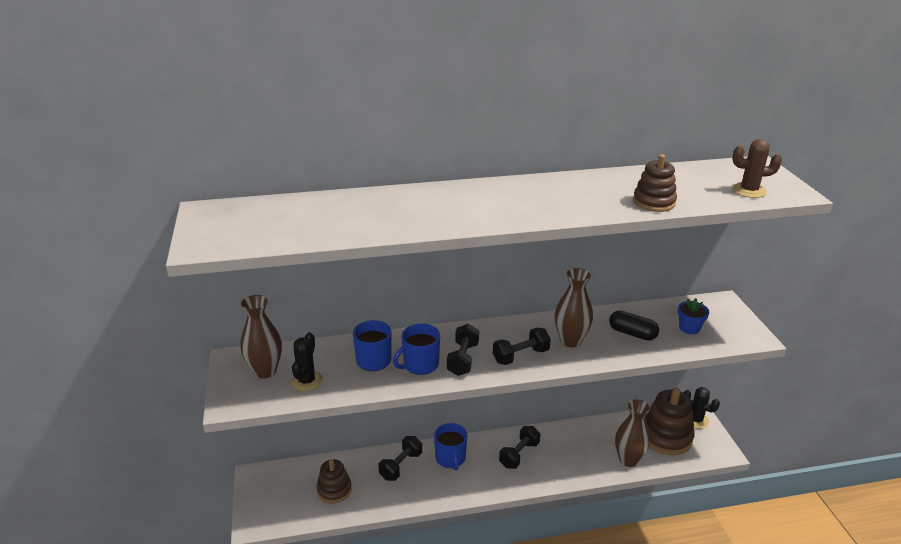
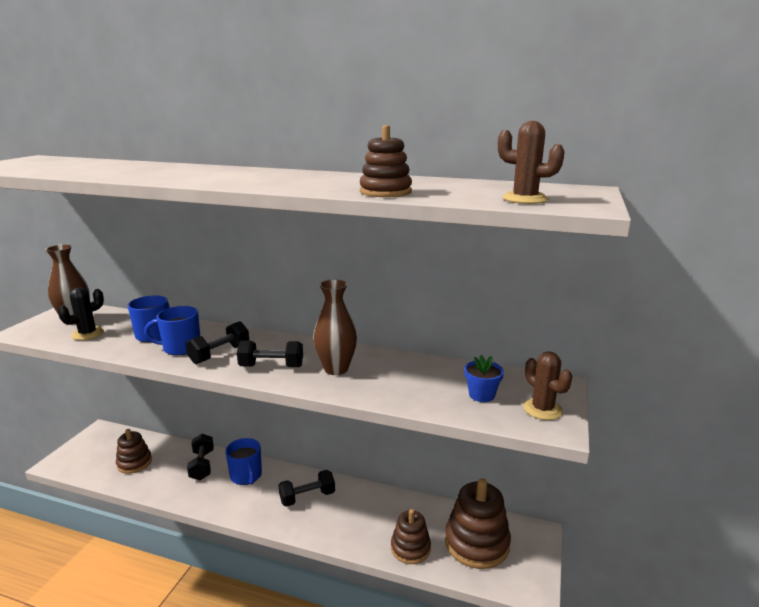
camera: 30 degrees right, 10 degrees down
(401, 466) = (202, 465): black dumbbell -> black dumbbell turned 75 degrees counterclockwise
(450, 458) = (246, 476): blue mug -> blue mug turned 45 degrees counterclockwise
(628, 459) = (410, 548): brown vase -> brown stacking toy
(632, 333) = (408, 381): black capsule -> none
(695, 420) = (530, 540): black cactus -> none
(734, 326) = (542, 409): none -> brown cactus

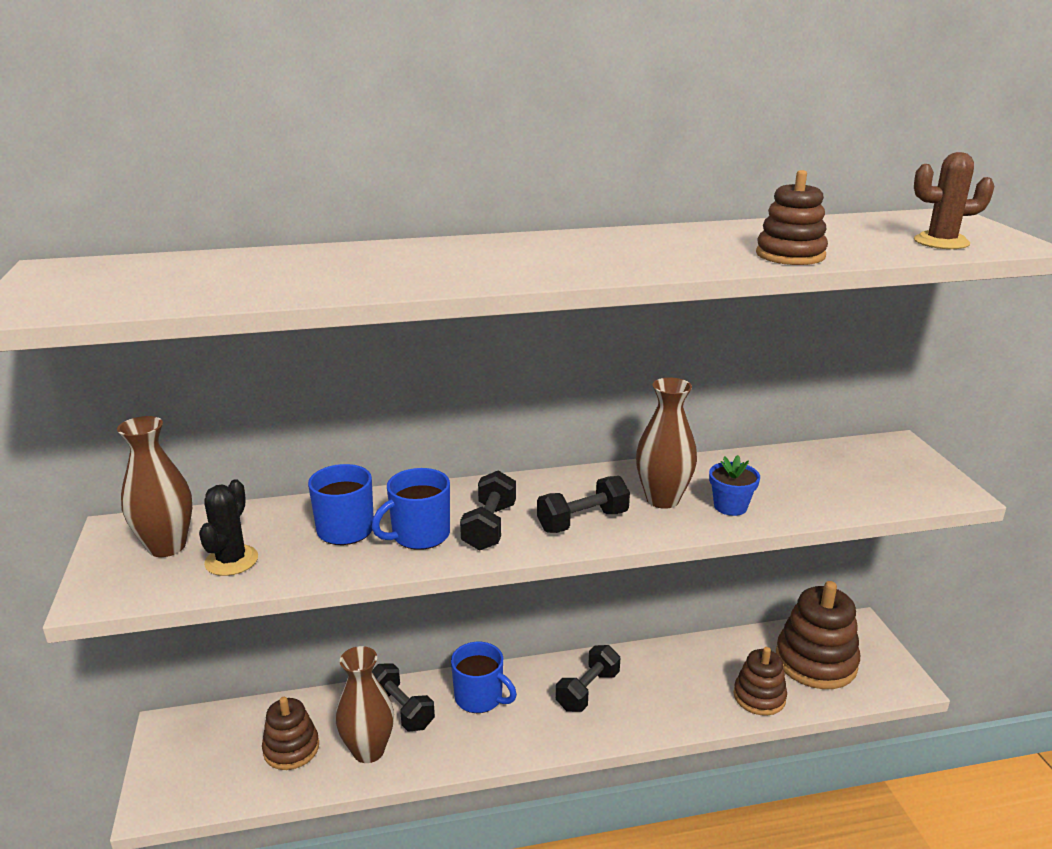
camera: 30 degrees left, 5 degrees up
(165, 479) = (368, 750): none -> brown vase
(481, 395) = (849, 480): blue flower pot -> blue flower pot (730, 506)
(542, 409) = (919, 477): brown cactus -> none

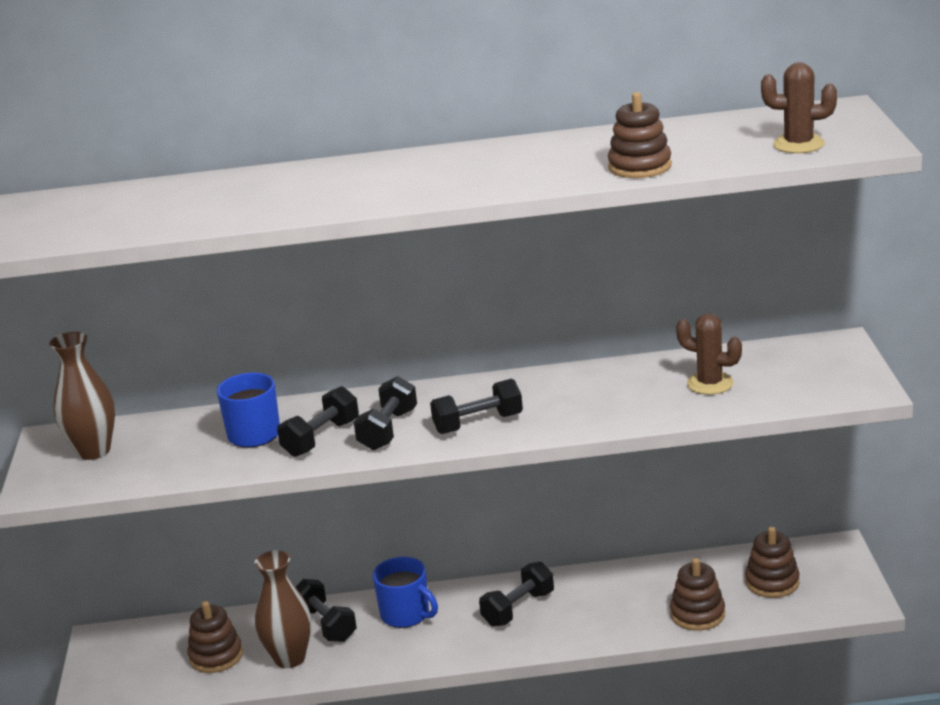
camera: 10 degrees right, 0 degrees up
(231, 560) = (150, 461): black cactus -> none
(419, 535) = (321, 438): blue mug -> black dumbbell
(662, 499) = (564, 402): brown vase -> none
(730, 506) = (628, 408): blue flower pot -> none
(799, 482) = (710, 384): none -> brown cactus
(815, 661) = (772, 582): brown stacking toy -> brown stacking toy, size x0.61

